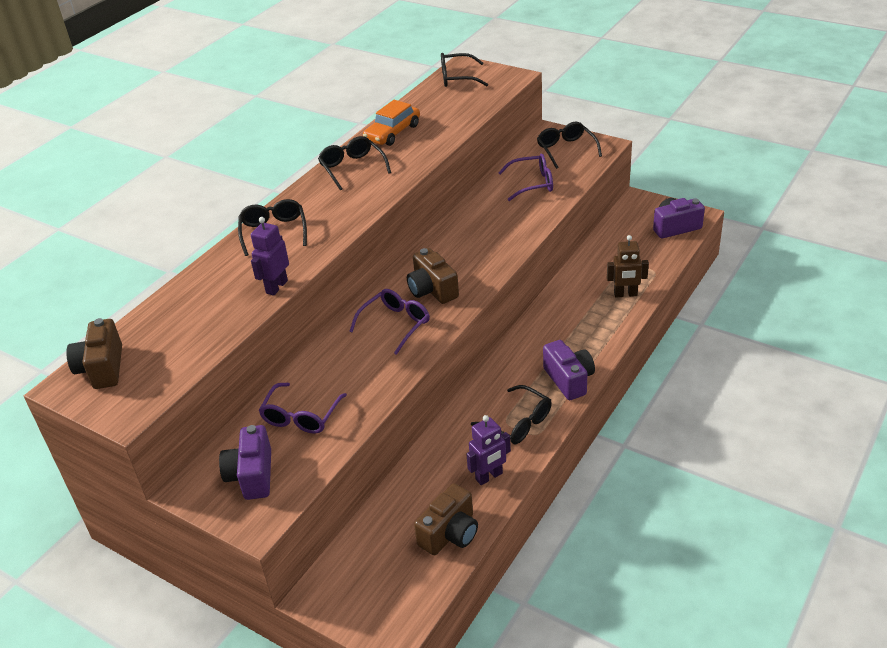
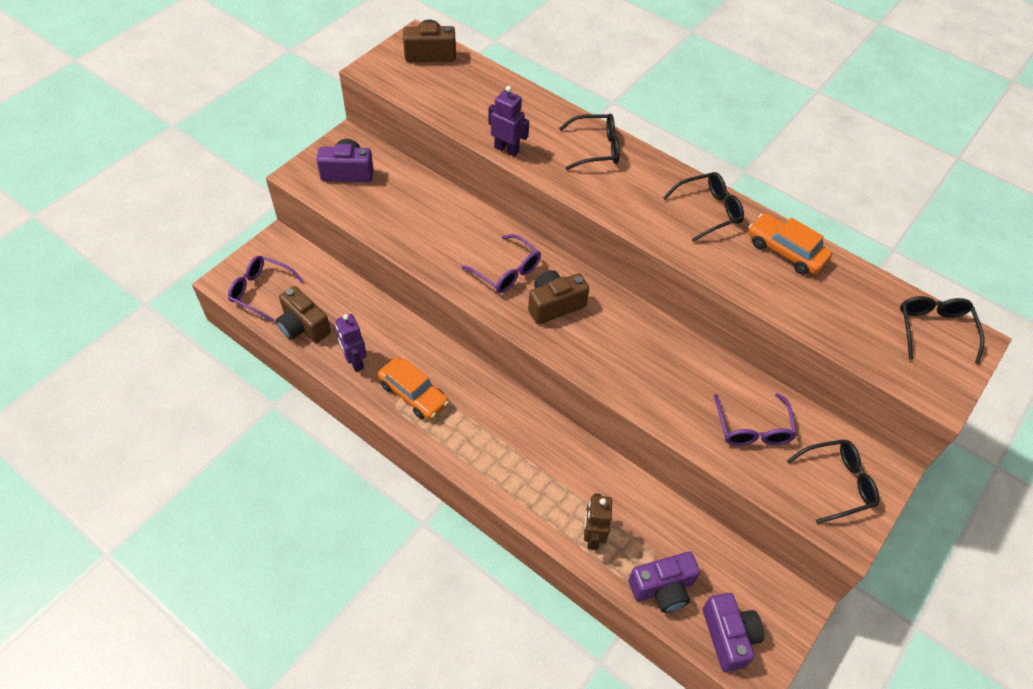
camera: 90 degrees right, 15 degrees up
(301, 417) = (402, 201): purple glasses -> purple glasses (261, 291)
(518, 423) = (413, 394): black glasses -> orange car
(569, 380) = (461, 448): purple camera -> purple camera (662, 588)

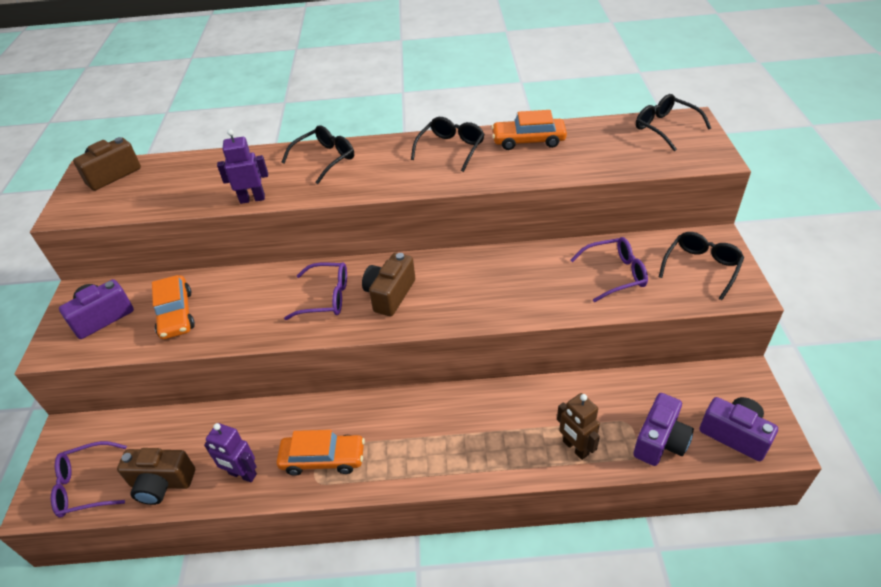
camera: 35 degrees left, 10 degrees down
(395, 206) = (176, 314): none -> orange car
(752, 429) = (615, 274): purple glasses -> purple glasses turned 60 degrees counterclockwise

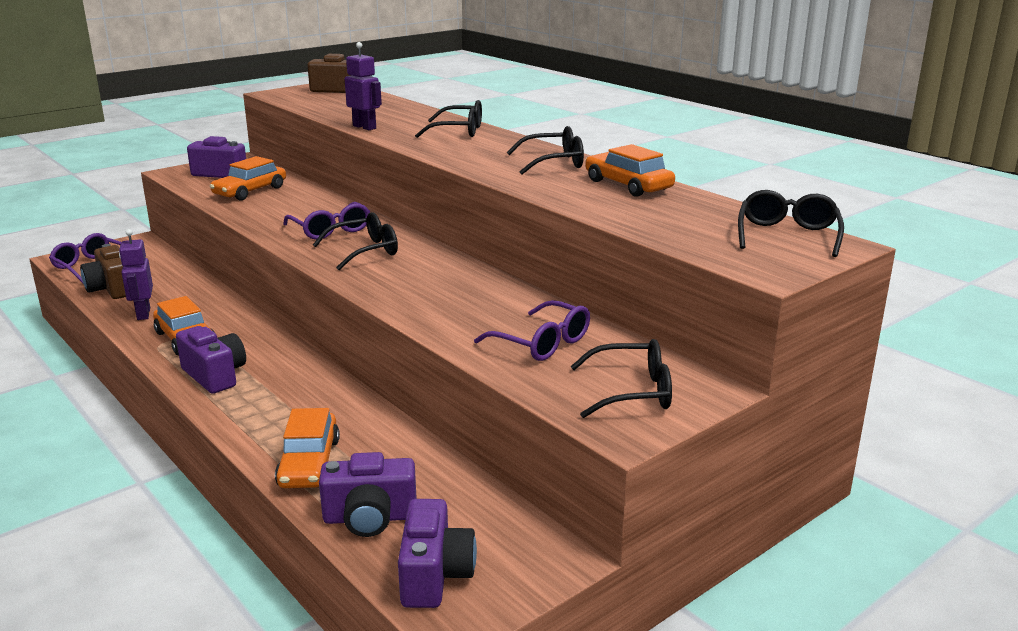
camera: 50 degrees right, 20 degrees down
(390, 294) = (365, 251): brown camera -> black glasses
(405, 459) = (215, 375): none -> purple camera
(575, 448) = (309, 463): brown robot -> orange car

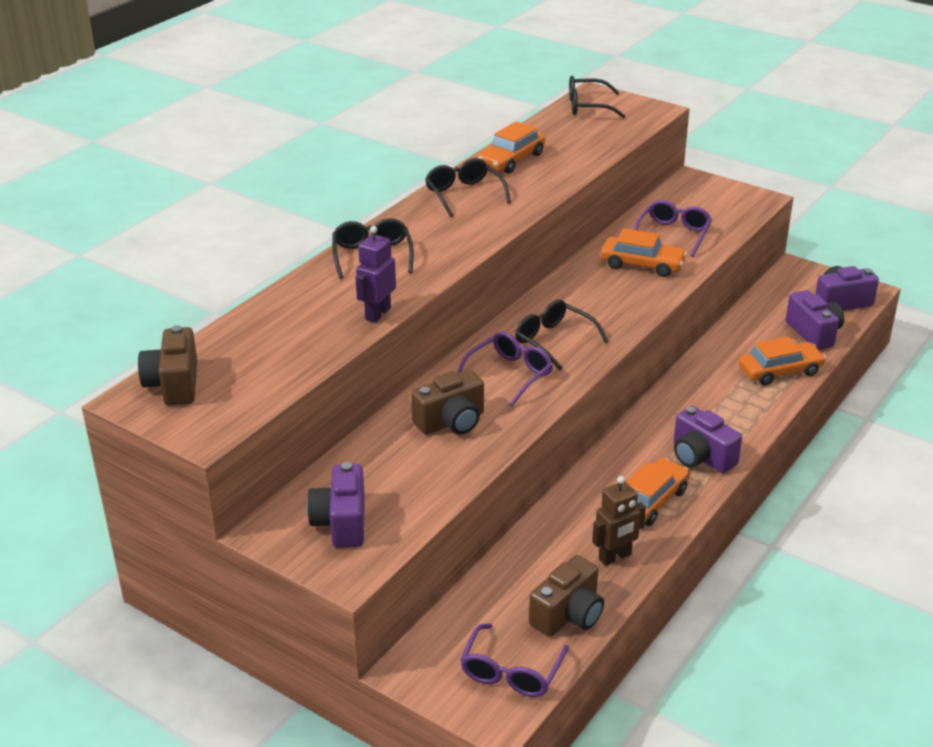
camera: 105 degrees left, 10 degrees up
(143, 314) = (615, 557): purple robot -> brown robot
(215, 375) = (701, 457): purple camera -> purple camera turned 75 degrees counterclockwise
(250, 191) = (407, 470): orange car -> orange car (642, 265)
(290, 207) = (451, 422): none -> brown camera
(633, 392) = (713, 200): black glasses -> none

